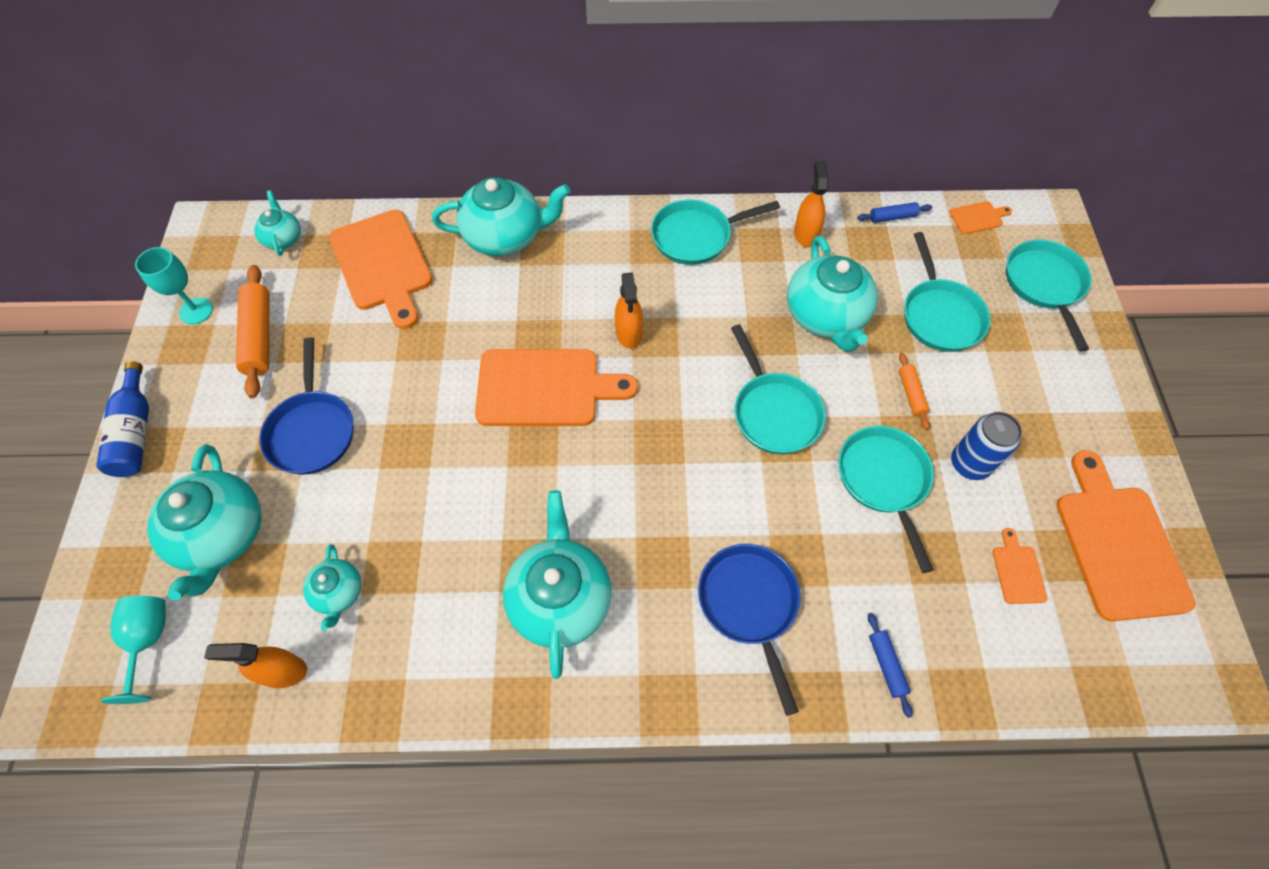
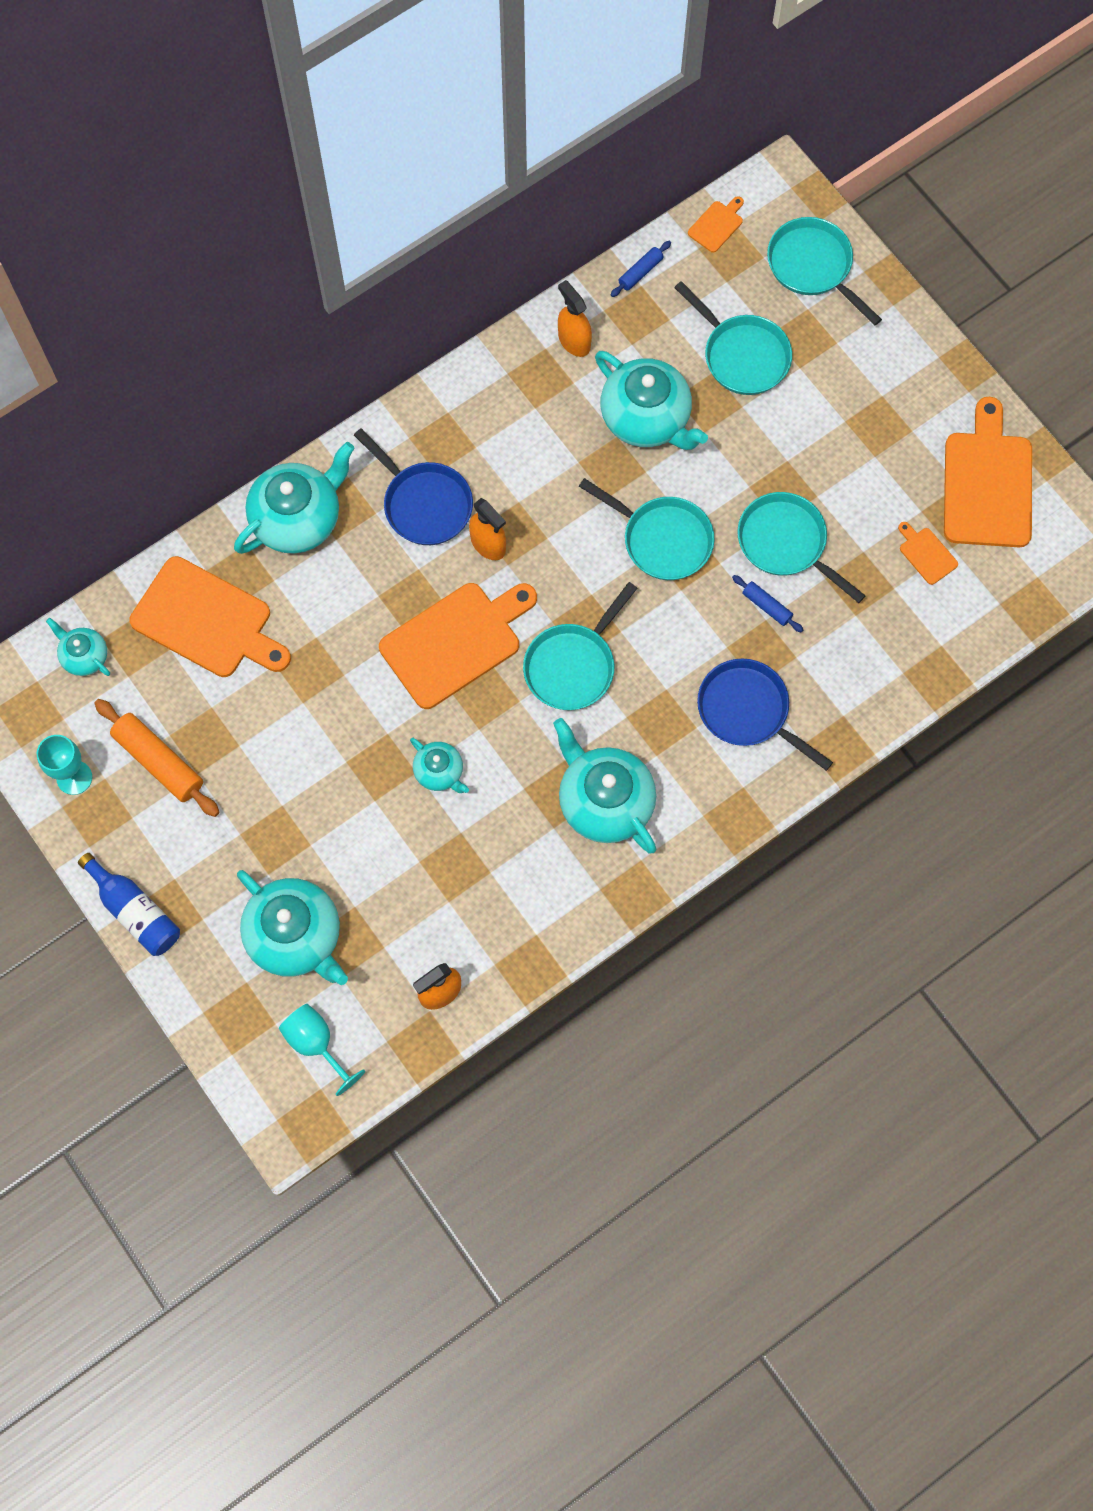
camera: 35 degrees left, 10 degrees up
(312, 431) = (289, 809): blue pan -> blue pan (424, 504)
(339, 593) = (431, 912): turquoise teapot -> turquoise teapot (439, 772)
(696, 236) = (475, 406): turquoise pan -> turquoise pan (573, 665)
(886, 665) = (873, 689): blue rolling pin -> blue rolling pin (766, 606)
(911, 394) = (762, 450): orange rolling pin -> none
(969, 463) = (843, 485): blue can -> none
(1118, 545) = (987, 483): orange cutting board -> orange cutting board turned 45 degrees clockwise

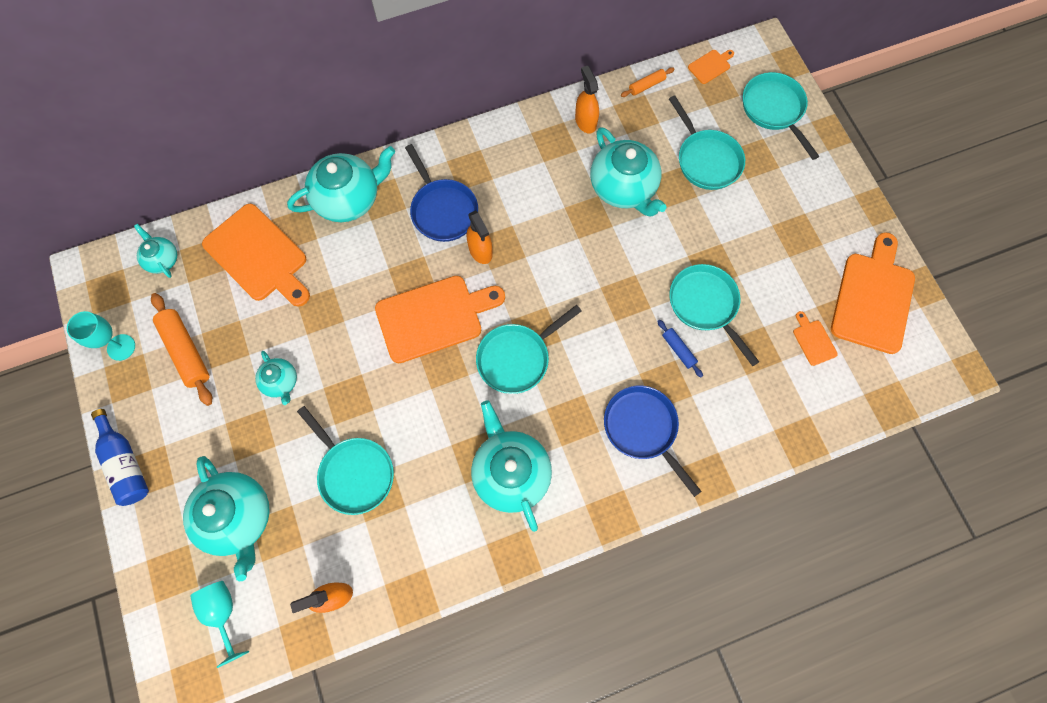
camera: 15 degrees right, 0 degrees up
(439, 772) = (391, 414): turquoise teapot -> turquoise teapot (281, 382)
(640, 272) = (646, 85): blue rolling pin -> orange rolling pin
(662, 539) = (611, 279): turquoise pan -> turquoise pan (354, 472)

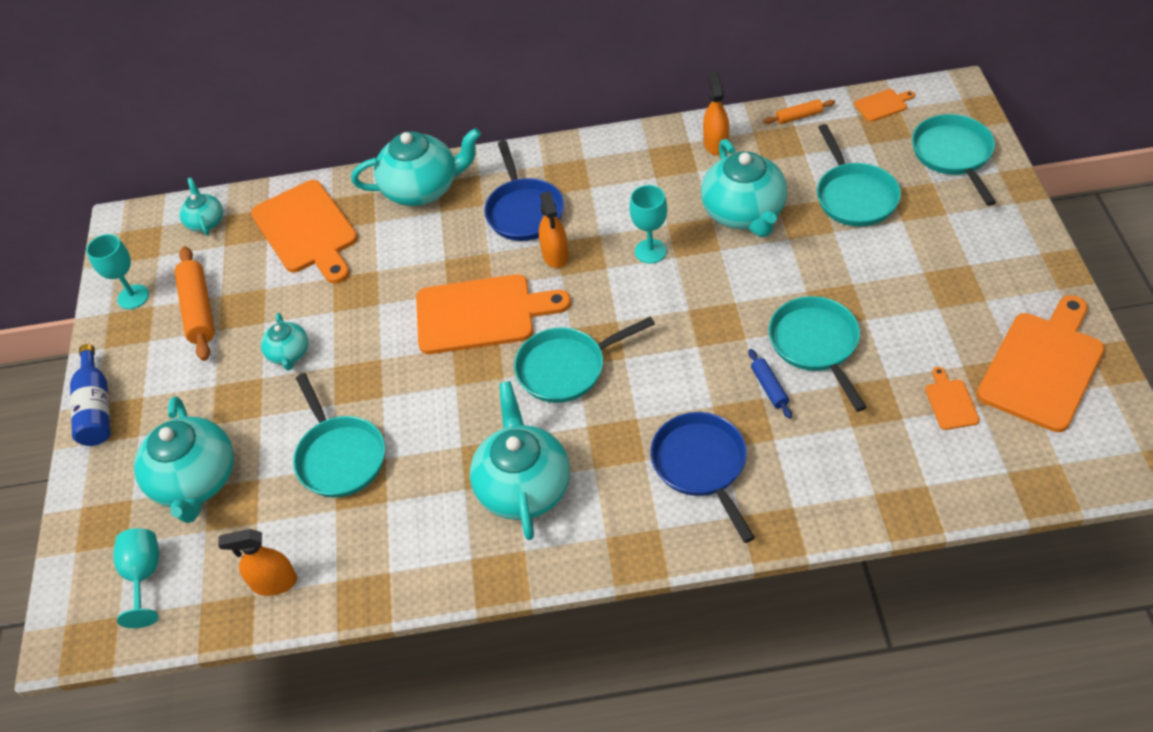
camera: 20 degrees right, 20 degrees down
(557, 235) = (650, 251): none -> turquoise goblet

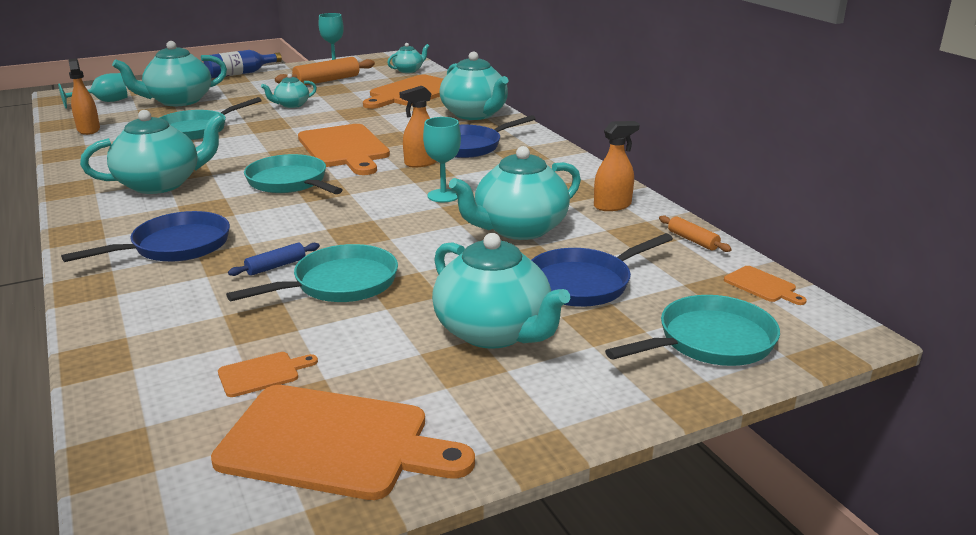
camera: 65 degrees right, 25 degrees down
(854, 196) = (584, 283): turquoise pan -> blue pan
(917, 261) = (494, 332): none -> turquoise teapot

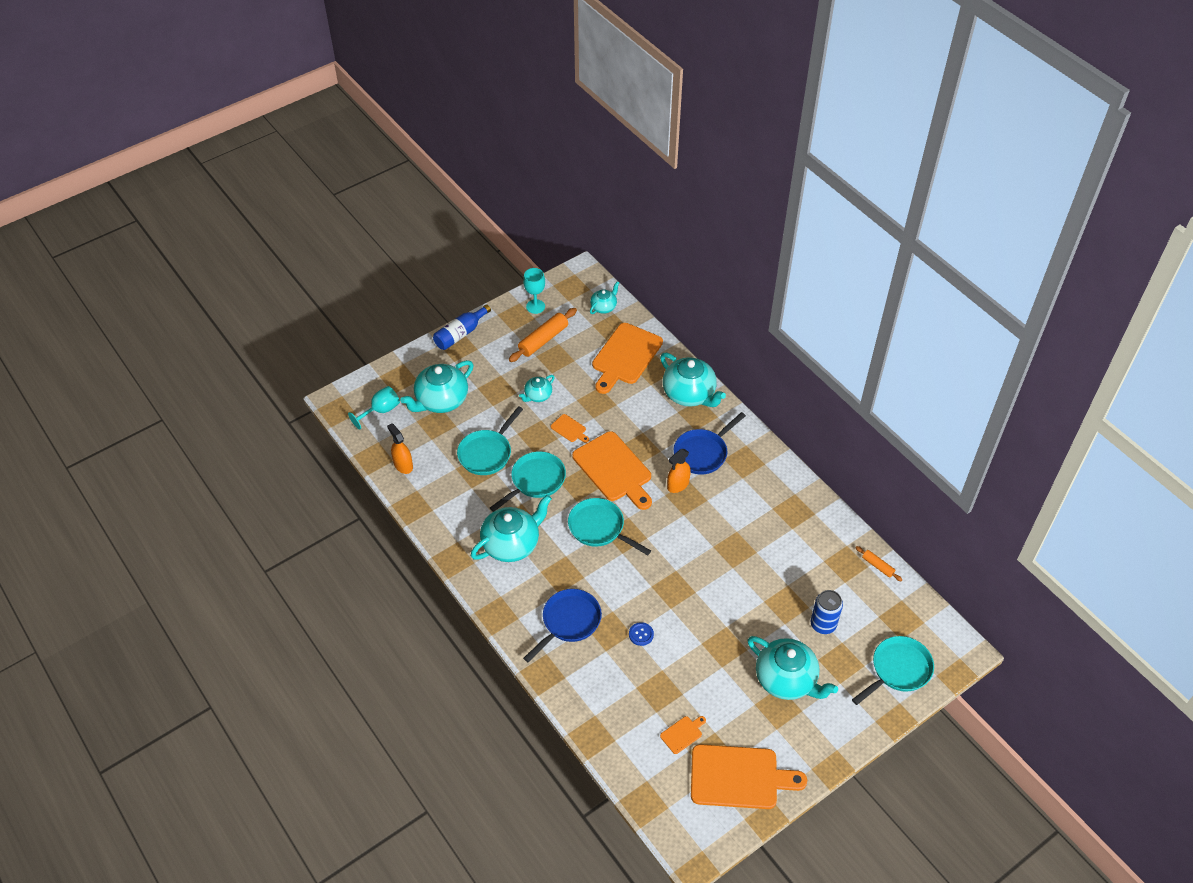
camera: 10 degrees left, 25 degrees up
(276, 266) = (641, 634): blue rolling pin -> blue button
(340, 284) = (686, 647): turquoise pan -> turquoise pan (535, 481)
(443, 196) = (709, 531): turquoise goblet -> none
(519, 229) = (770, 568): turquoise teapot -> none
(584, 283) = (823, 624): blue pan -> blue can
(612, 205) = (822, 529): orange spray bottle -> none
(762, 285) = (921, 611): orange cutting board -> orange cutting board (569, 429)

